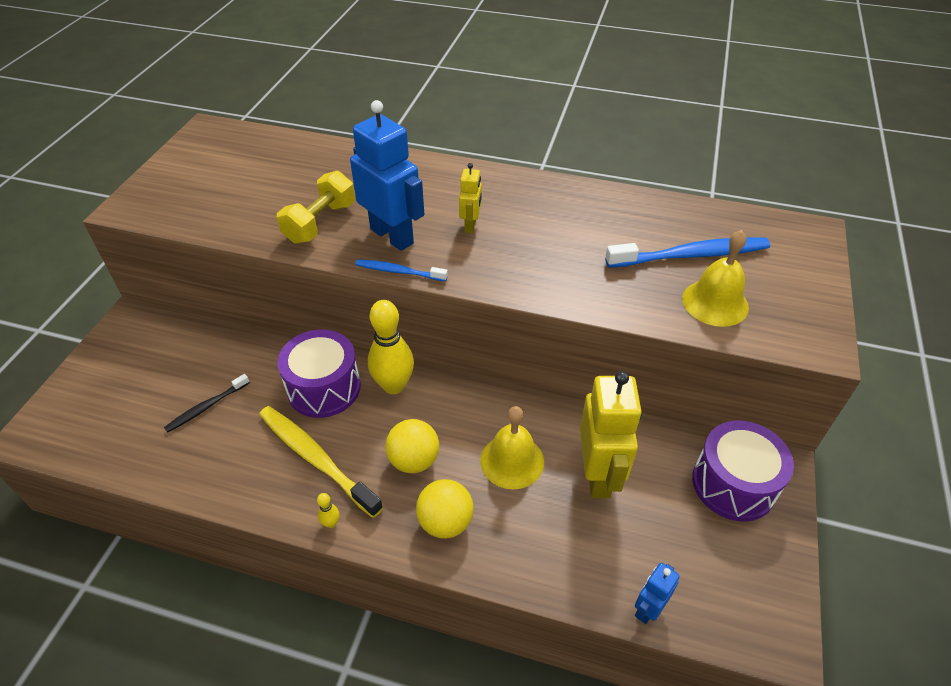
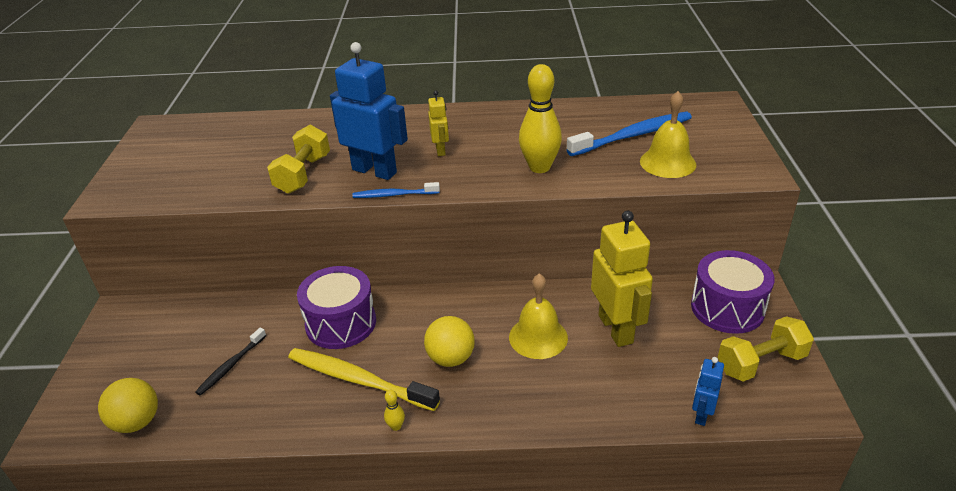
camera: 15 degrees left, 10 degrees down
(394, 385) = (406, 306): yellow bowling pin -> yellow bowling pin (539, 167)
(445, 522) = (501, 397): yellow ball -> yellow ball (137, 422)
(742, 565) = (760, 363): none -> yellow dumbbell

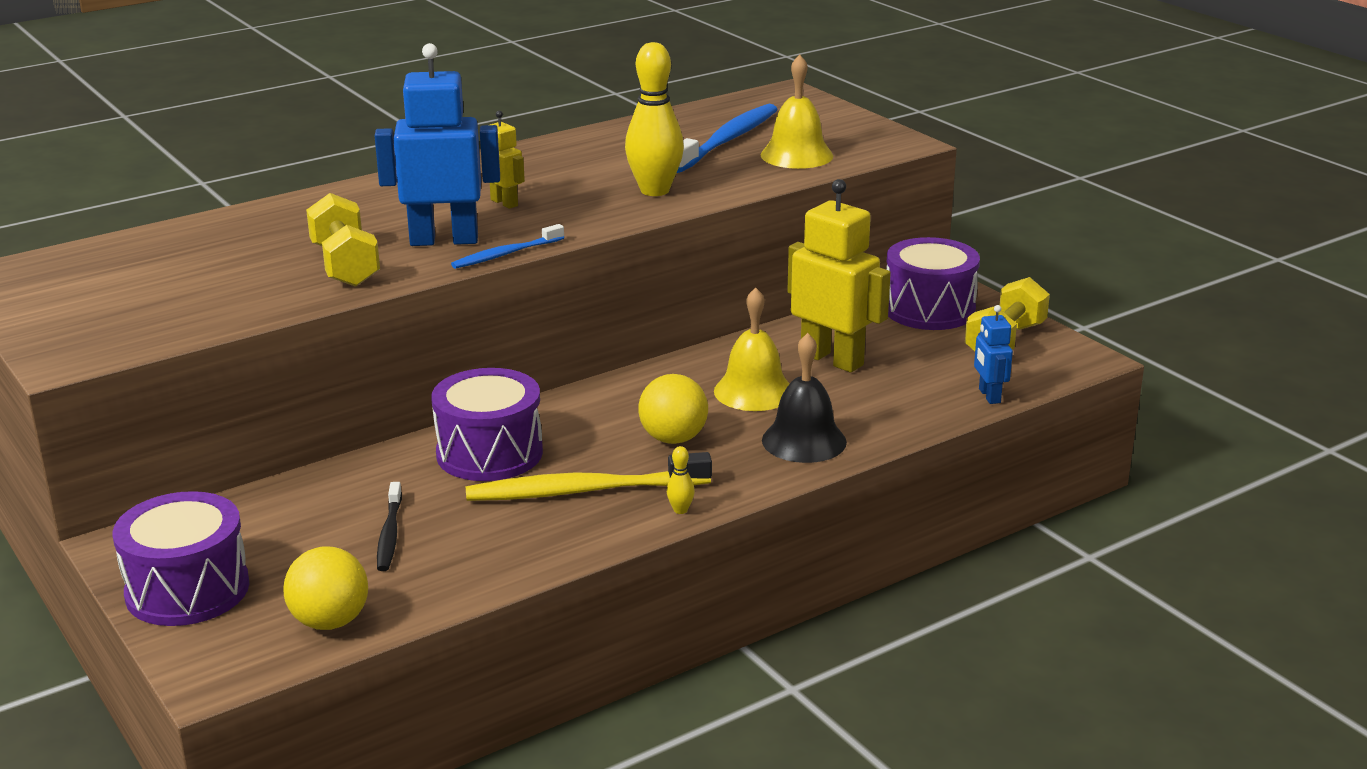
camera: 35 degrees left, 10 degrees down
(107, 360) = (187, 590): none -> purple drum
(529, 399) = (804, 441): none -> black bell

